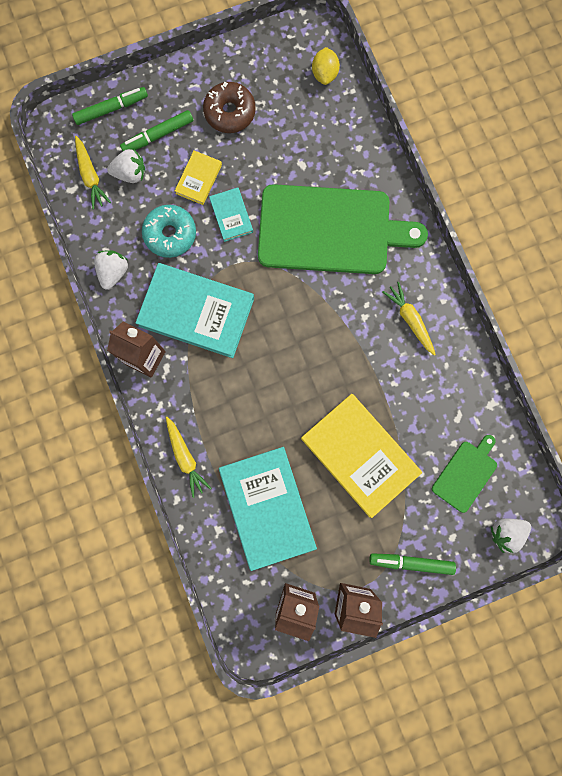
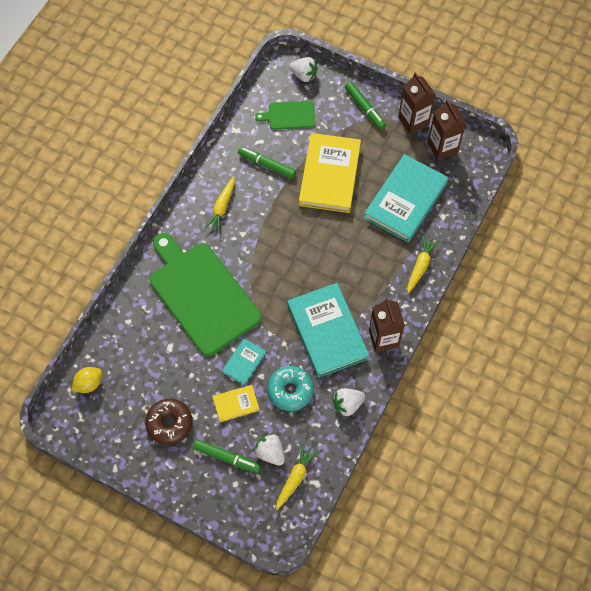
camera: 130 degrees left, 15 degrees down
(111, 109) = (233, 507): green marker -> green marker (267, 165)

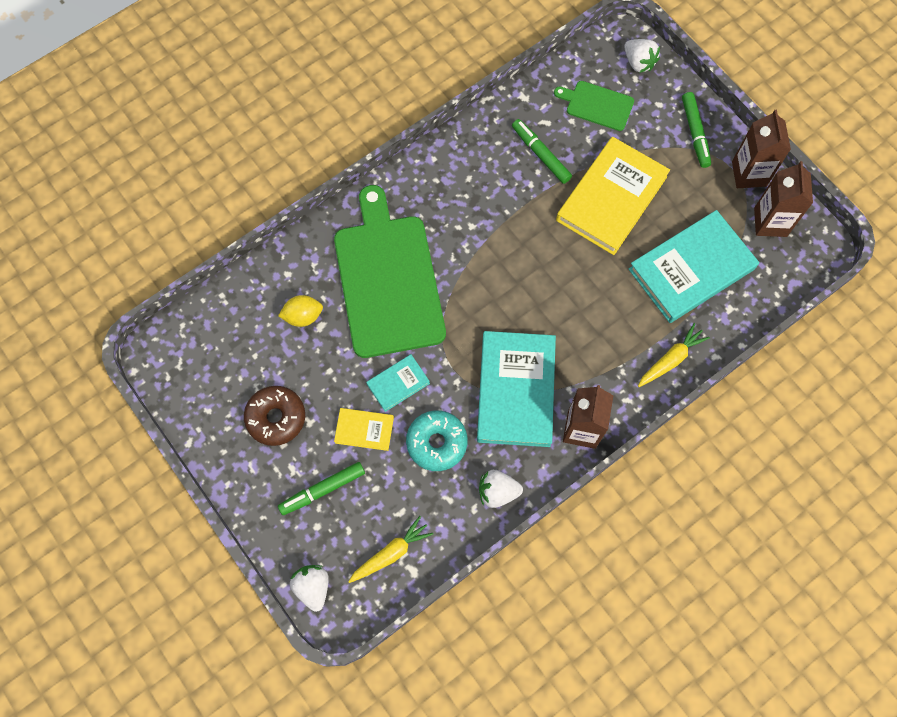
camera: 25 degrees right, 5 degrees up
(89, 383) = (208, 328): yellow lemon -> yellow lemon (303, 316)
(222, 207) = (462, 184): yellow carrot -> none
(227, 457) = (322, 490): green marker -> green marker turned 105 degrees clockwise
(270, 452) = (376, 508): white strawberry -> white strawberry (313, 587)

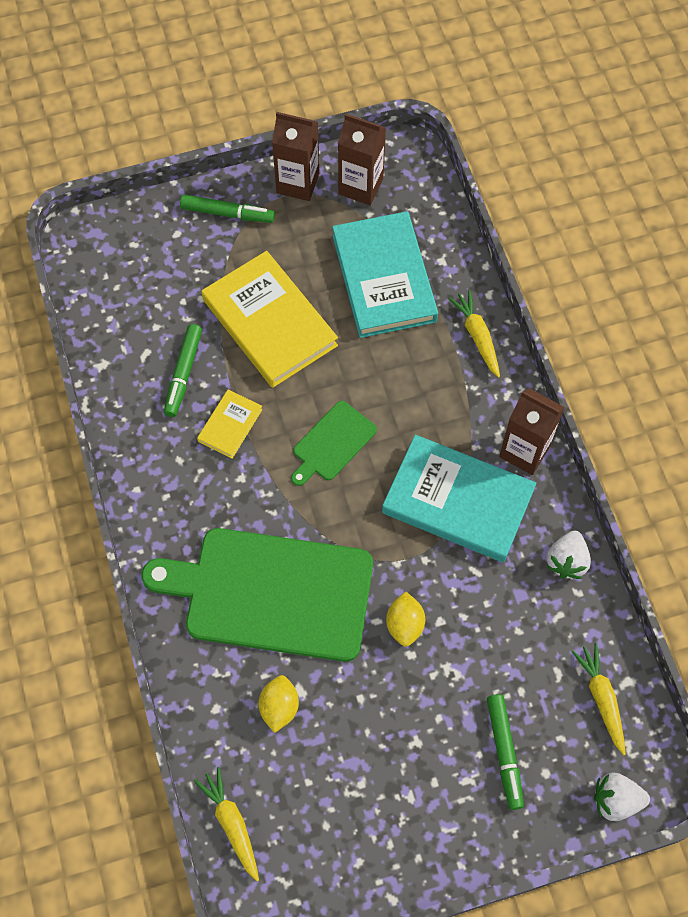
camera: 70 degrees left, 5 degrees down
(208, 314) = (232, 824): none -> yellow carrot
(276, 418) = (397, 780): brown donut -> none
(364, 430) = (447, 681): yellow book -> yellow book (230, 425)
(398, 383) = (404, 624): turquoise book -> yellow lemon
(436, 443) = (490, 606): turquoise donut -> none
(540, 154) = (183, 373): green marker -> green marker turned 60 degrees counterclockwise
(597, 105) = (149, 294): green cutting board -> green cutting board (332, 443)
(638, 62) = (116, 233): white strawberry -> none

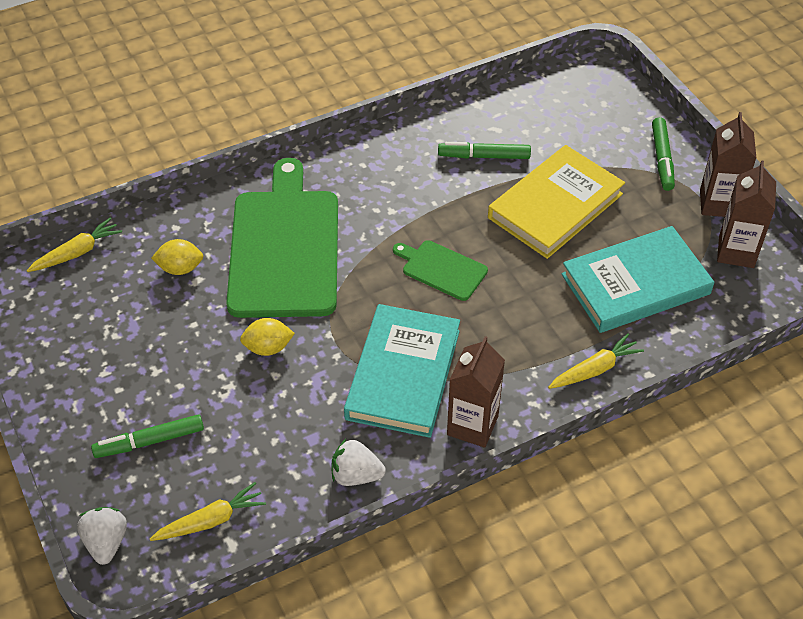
camera: 80 degrees right, 15 degrees down
(230, 425) = (441, 195): yellow book -> none

